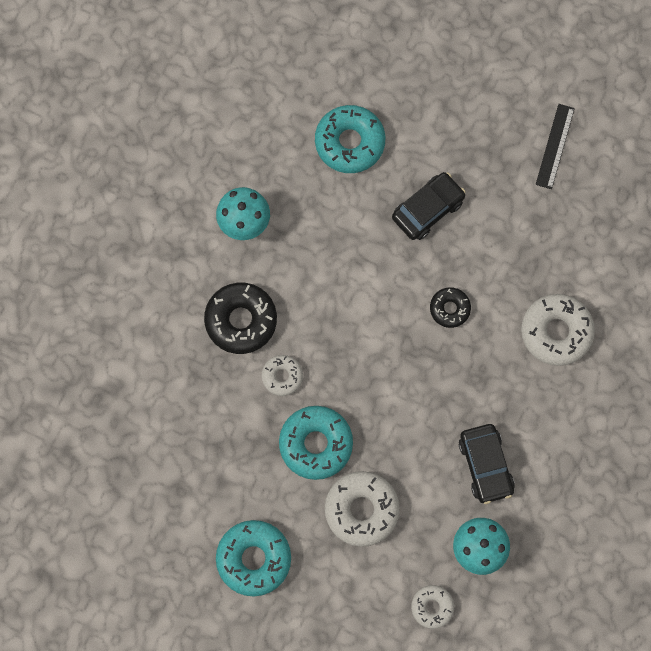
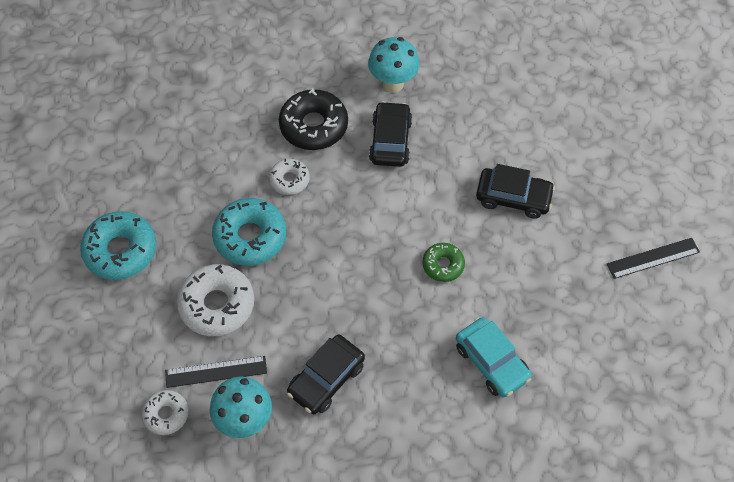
camera: 55 degrees right, 15 degrees down
(302, 267) = (390, 141): none -> black car
(349, 142) = (519, 112): turquoise donut -> none
(421, 546) = (216, 371): none -> black ruler
(449, 309) = (443, 265): black donut -> green donut
(556, 332) = (491, 362): white donut -> turquoise car

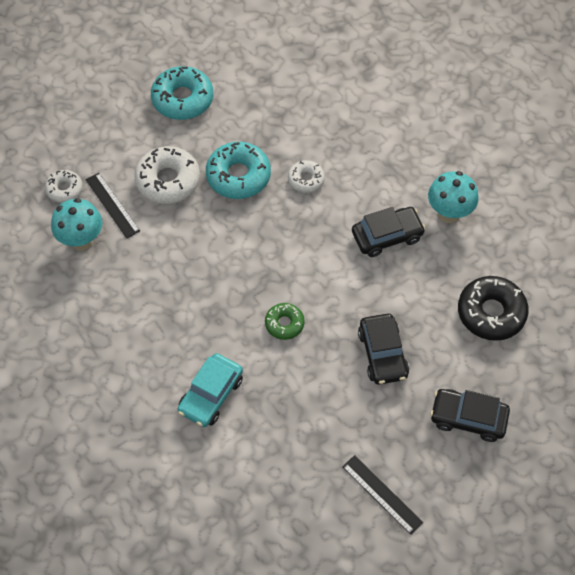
camera: 65 degrees right, 0 degrees up
(314, 126) = (369, 174): black donut -> black donut (491, 313)
(326, 379) = (140, 280): black car -> black car (468, 418)

